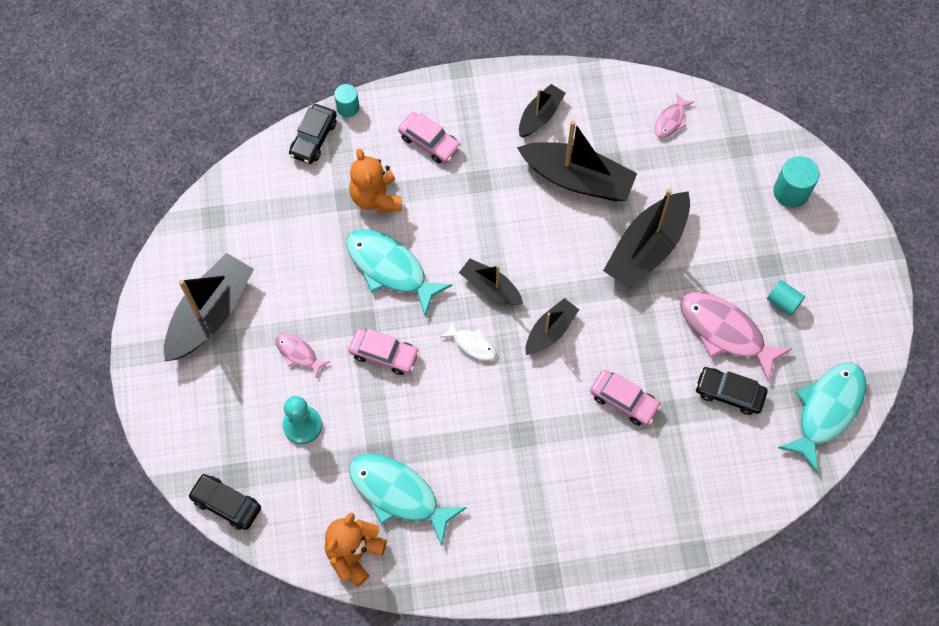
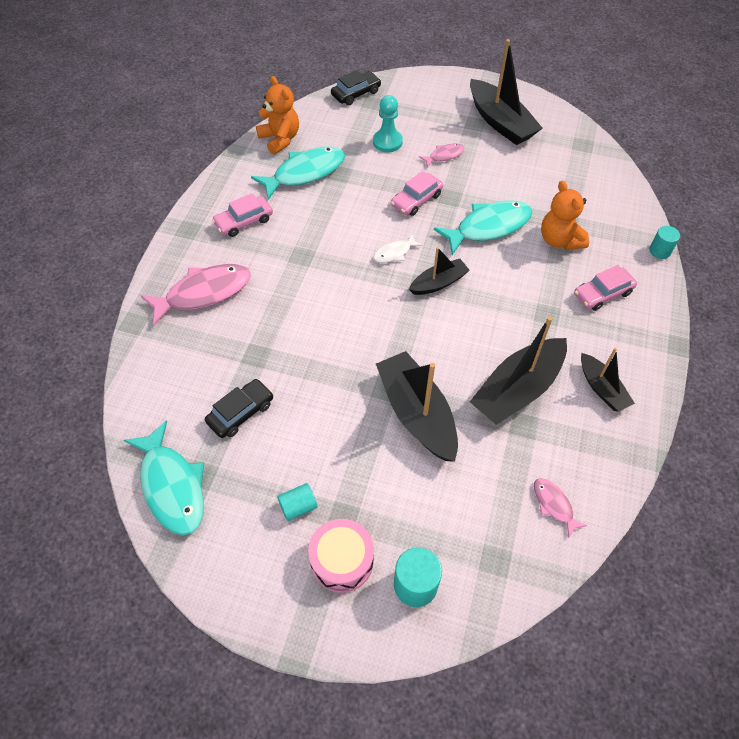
camera: 115 degrees right, 10 degrees down
(313, 138) = (635, 220): black car -> none
(376, 198) = (559, 240): orange teddy bear -> orange teddy bear turned 120 degrees counterclockwise
(550, 331) = (376, 307): black boat -> none
(624, 401) = (285, 331): pink car -> pink car (244, 221)
(725, 332) = (298, 439): pink fish -> pink fish (203, 293)
(804, 250) = (342, 560): none -> pink drum

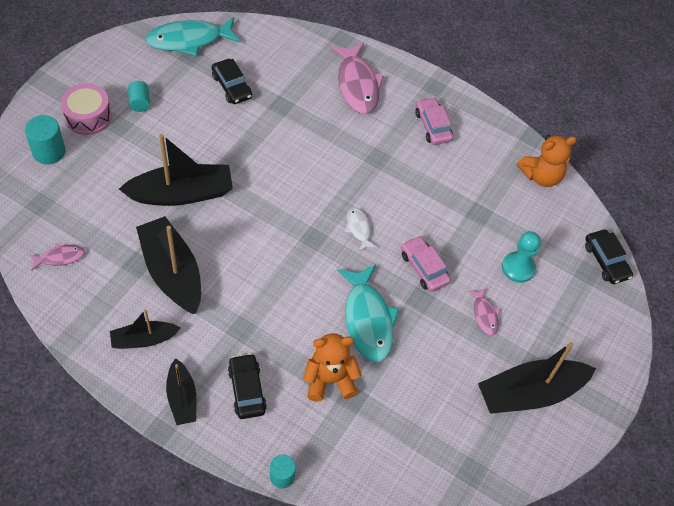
camera: 100 degrees right, 0 degrees up
(305, 173) = (486, 185): turquoise fish -> none
(438, 283) = (310, 252): black boat -> black boat (182, 398)
(602, 293) = (247, 390): pink car -> black car

